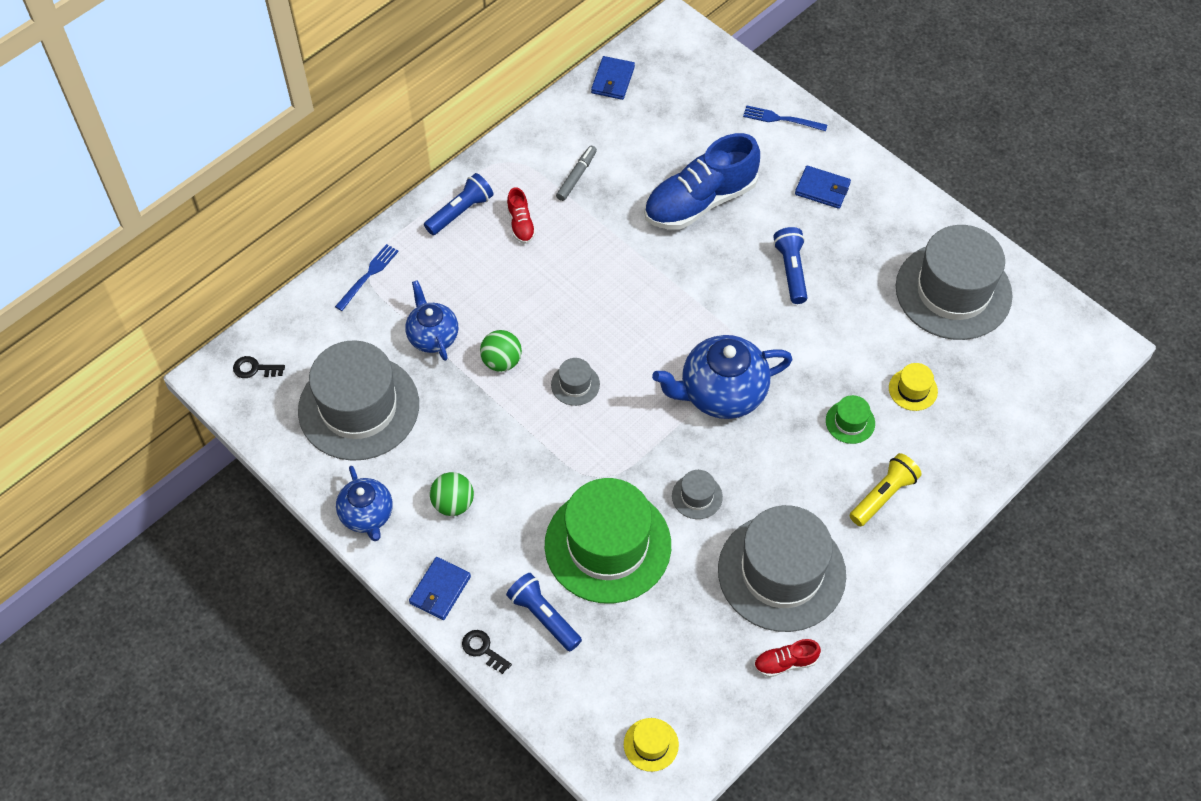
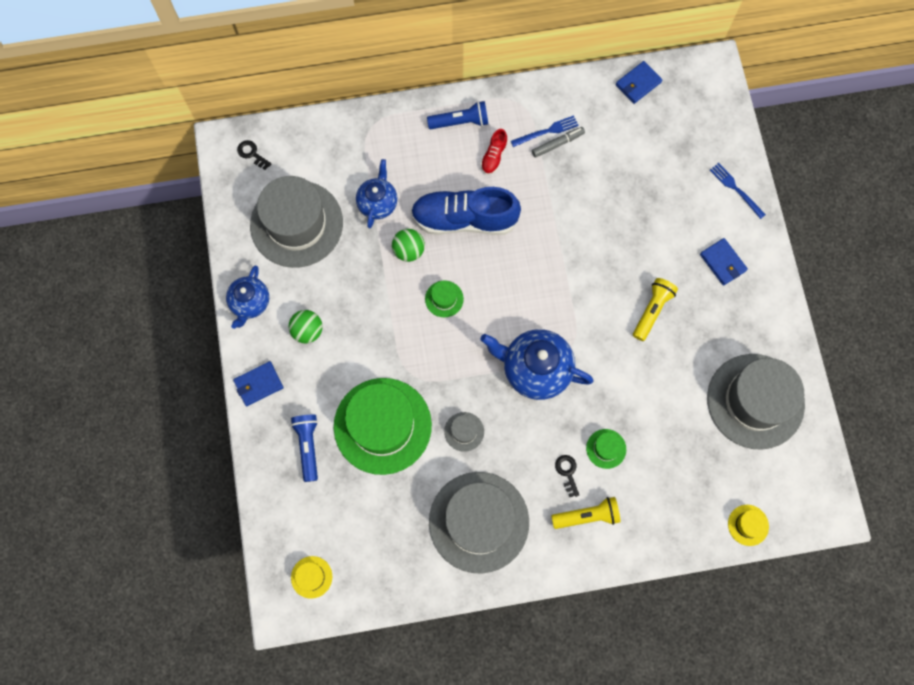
camera: 35 degrees right, 15 degrees up
(368, 276) = (367, 132): blue fork -> blue fork (546, 131)
(483, 649) = (256, 442): black key -> black key (567, 472)
(575, 384) = (444, 299): grey hat -> green hat
(700, 201) = (628, 217): blue shoe -> blue shoe (464, 219)
(785, 662) = (434, 584): red shoe -> none
(791, 271) = (652, 311): blue flashlight -> yellow flashlight
(913, 389) = (668, 454): yellow hat -> yellow hat (748, 525)

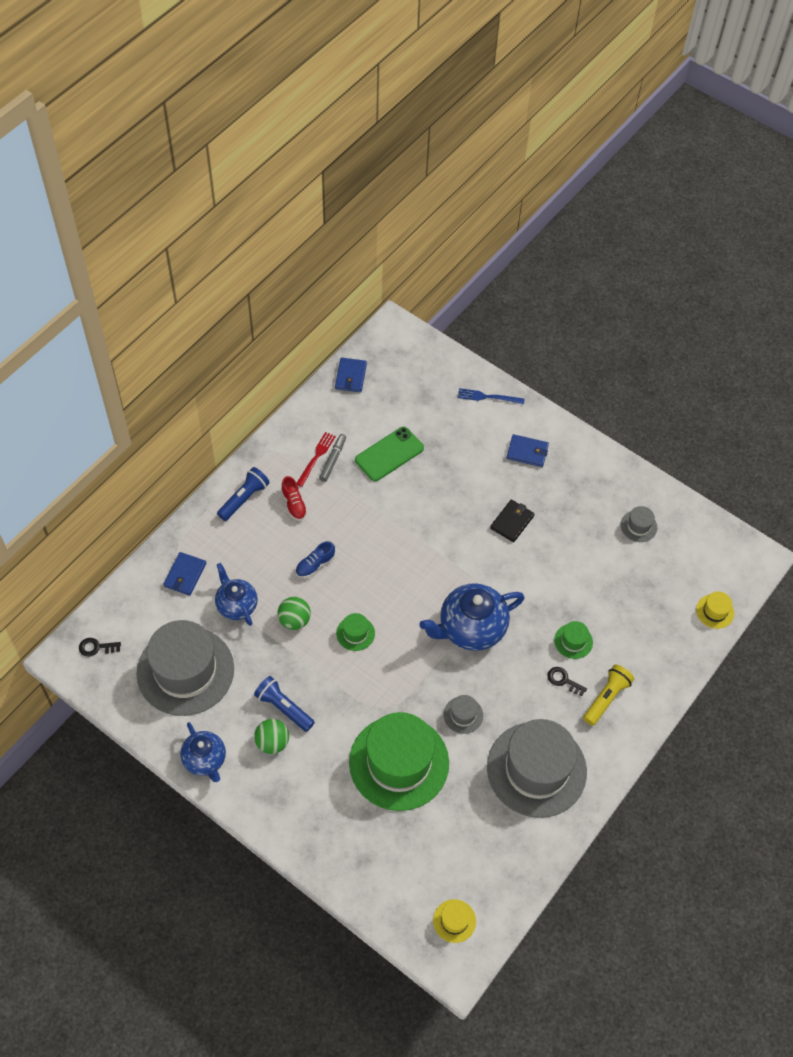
camera: 45 degrees left, 15 degrees down
(258, 384) = (272, 815): blue wallet -> blue wallet (185, 575)
(308, 446) = (357, 827): blue flashlight -> blue flashlight (284, 708)
(464, 219) = (315, 565): blue shoe -> blue shoe, size x0.44
(546, 131) = (316, 457): blue fork -> red fork
(607, 174) = (389, 454): none -> green phone
(652, 311) = (512, 522): yellow flashlight -> black wallet
(755, 401) = (638, 526): grey hat -> grey hat, size x0.41

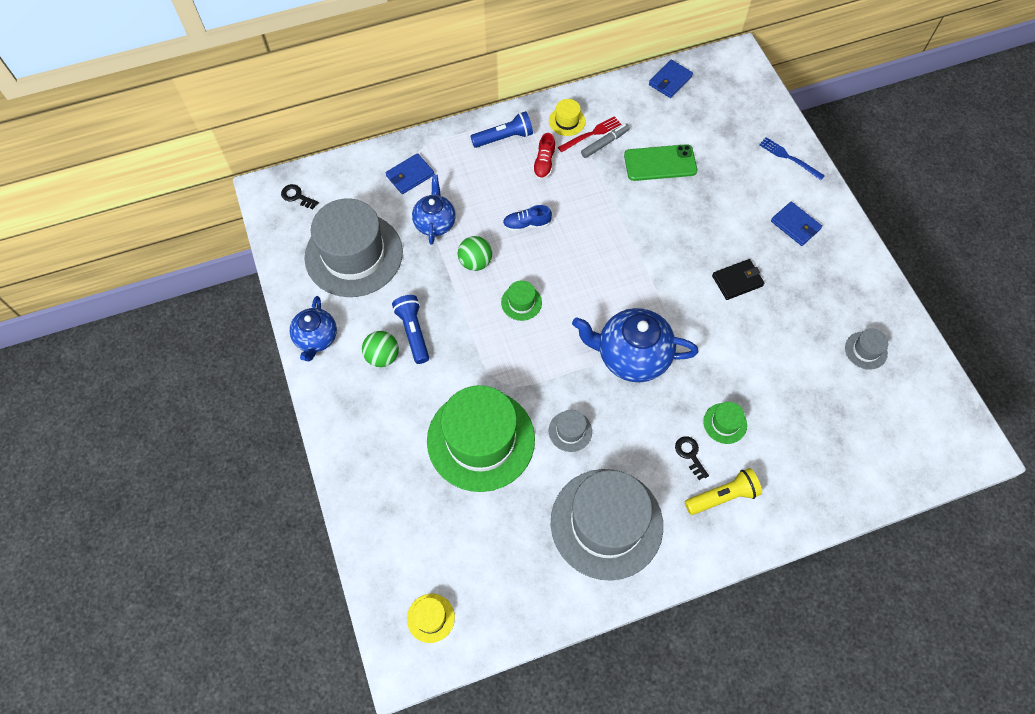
camera: 35 degrees right, 5 degrees up
(715, 611) = (895, 476): yellow hat -> yellow hat (567, 121)

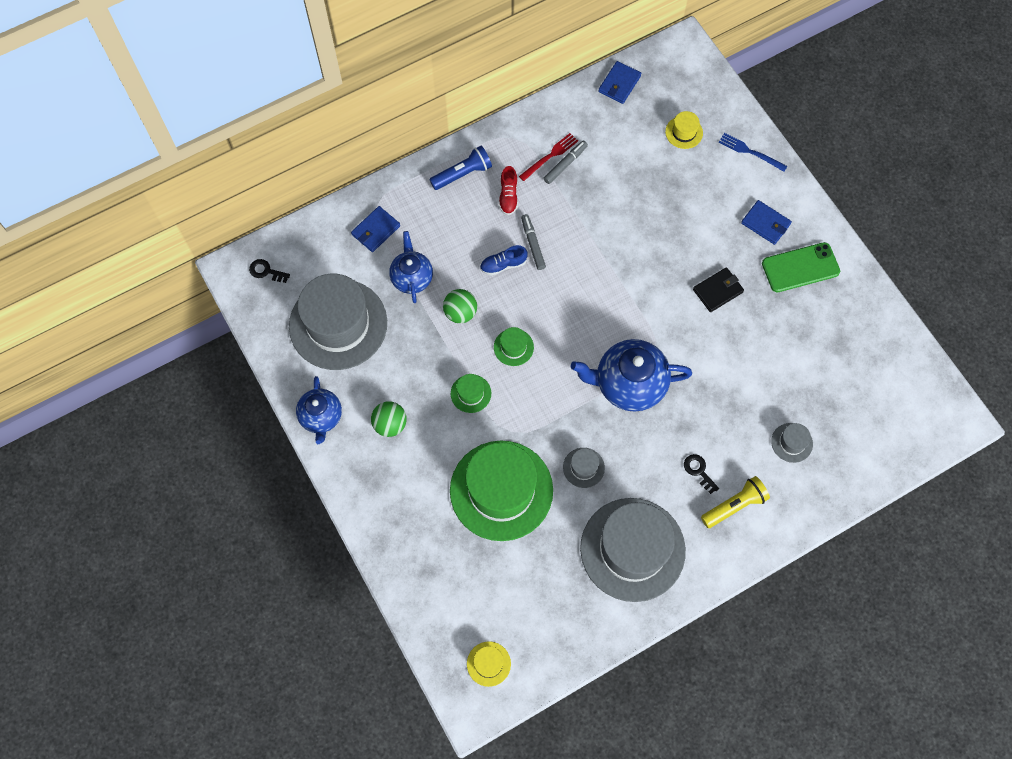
camera: 10 degrees left, 5 degrees up
(413, 332) = (414, 395): blue flashlight -> none
(559, 210) = (533, 244): none -> grey marker
(567, 121) = (523, 145): yellow hat -> yellow hat (684, 132)
(660, 163) = (624, 177): green phone -> green phone (800, 267)
(725, 423) = (726, 435): green hat -> green hat (471, 393)
(866, 350) = (848, 341): grey hat -> grey hat (792, 442)

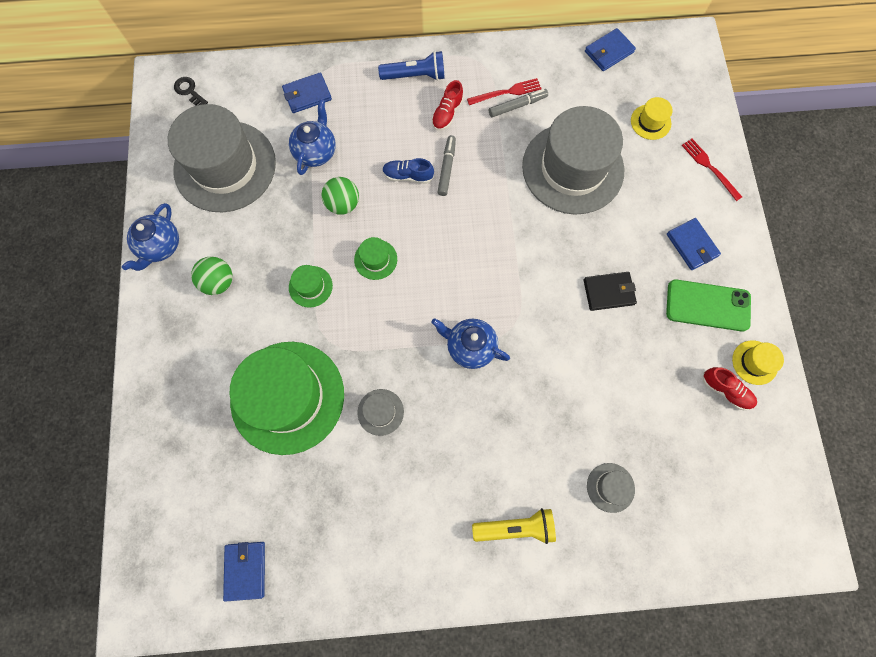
camera: 25 degrees right, 5 degrees up
(488, 664) = (178, 573): yellow hat -> yellow hat (754, 362)
(541, 636) = (245, 570): none -> blue wallet
(629, 384) = (470, 347): blue teapot -> blue teapot, size x0.62
(632, 549) = (385, 522): grey hat -> grey hat (572, 168)
(699, 471) = (496, 471): black key -> none
(750, 152) = (710, 168): blue fork -> red fork
(844, 329) = (725, 390): none -> red shoe

